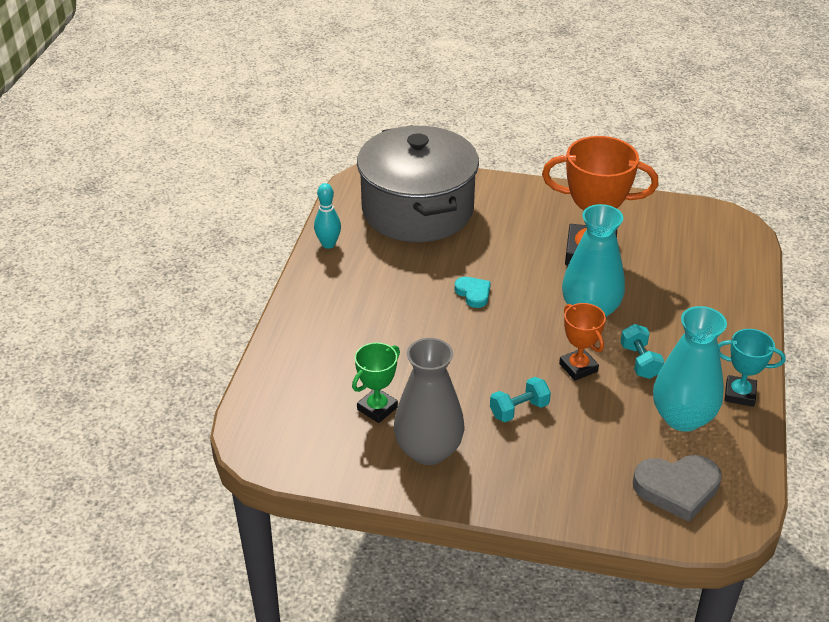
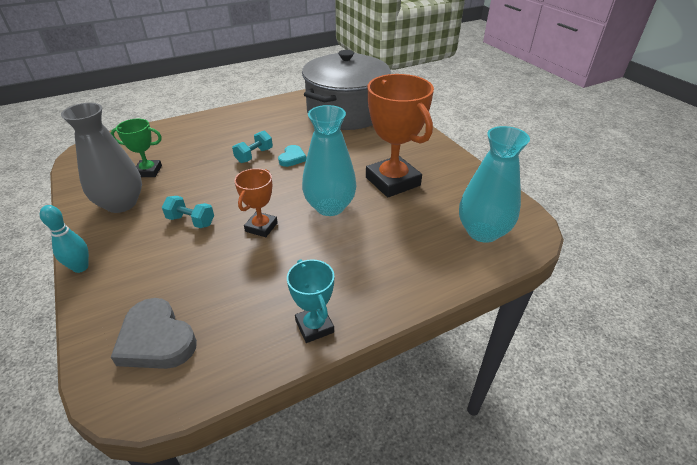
camera: 50 degrees right, 0 degrees up
(328, 244) = (280, 103): turquoise bowling pin -> turquoise bowling pin (80, 267)
(640, 362) = (298, 252): turquoise dumbbell -> turquoise dumbbell (254, 155)
(682, 417) = (251, 304): turquoise vase -> turquoise vase (482, 232)

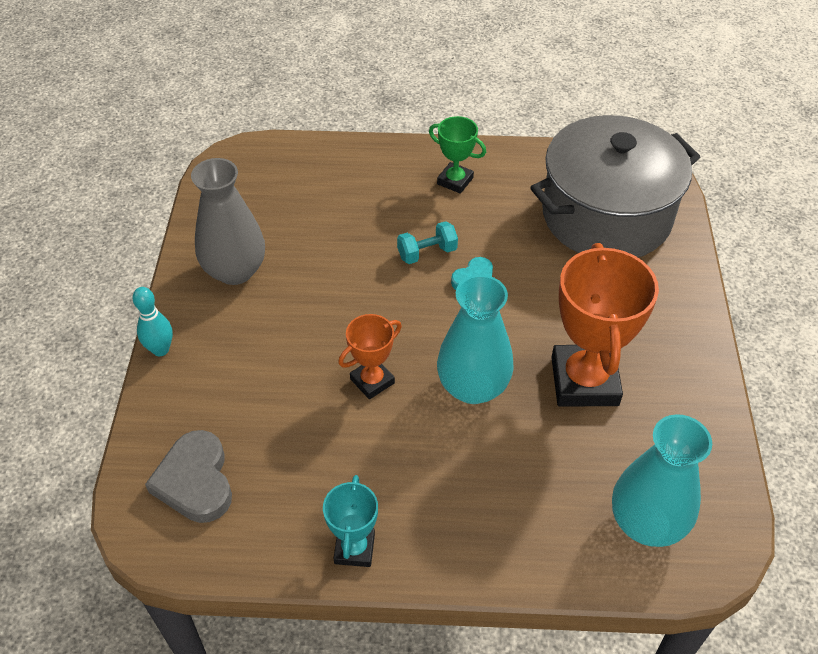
camera: 30 degrees right, 10 degrees up
(148, 171) = (286, 227): green trophy -> green trophy (455, 181)
(191, 221) = (298, 334): turquoise dumbbell -> none

